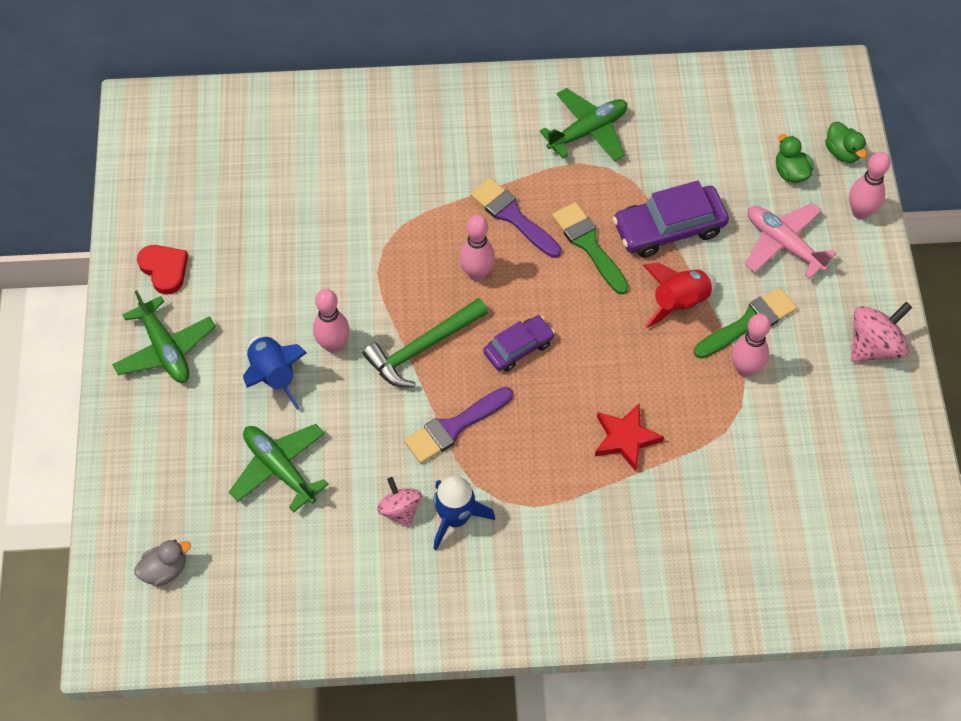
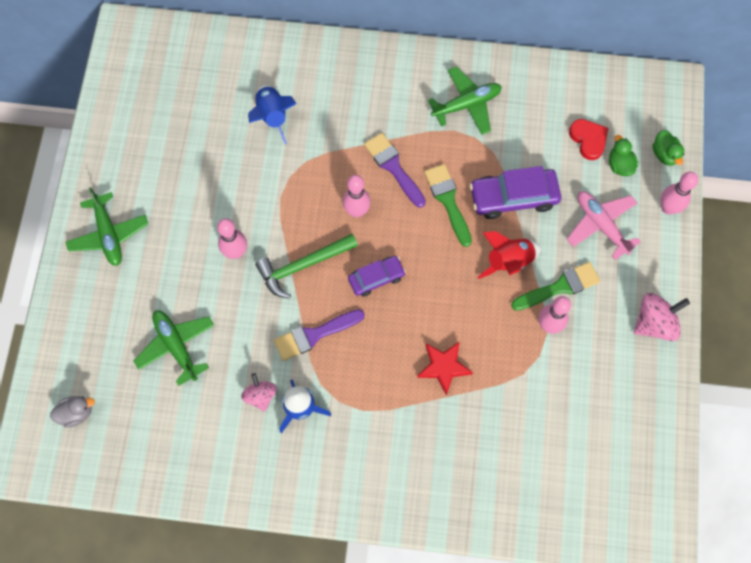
camera: 10 degrees right, 10 degrees up
(164, 269) = (120, 169): red heart -> red heart (588, 140)
(273, 376) = (186, 270): blue rocket -> blue rocket (272, 116)

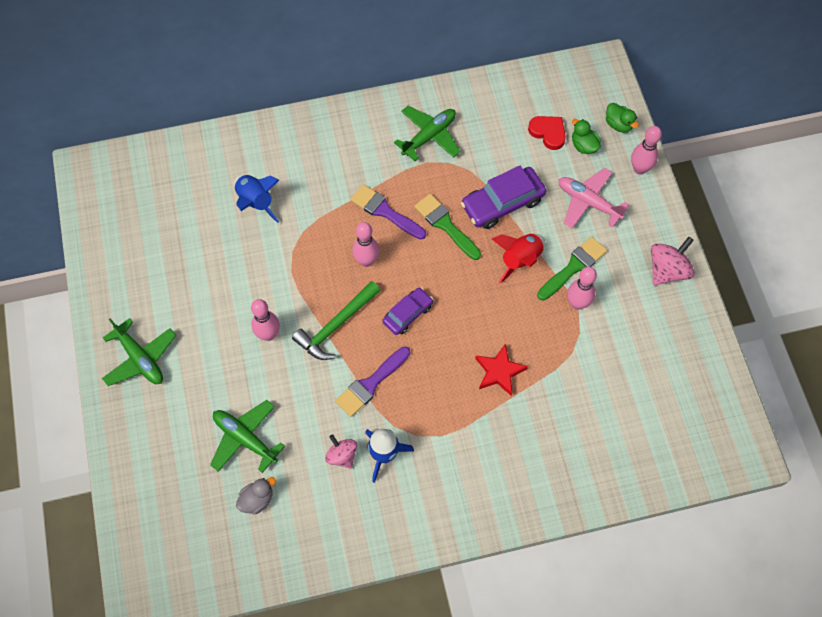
camera: 20 degrees left, 5 degrees down
(76, 413) = (172, 534): grey duck -> grey duck (257, 499)

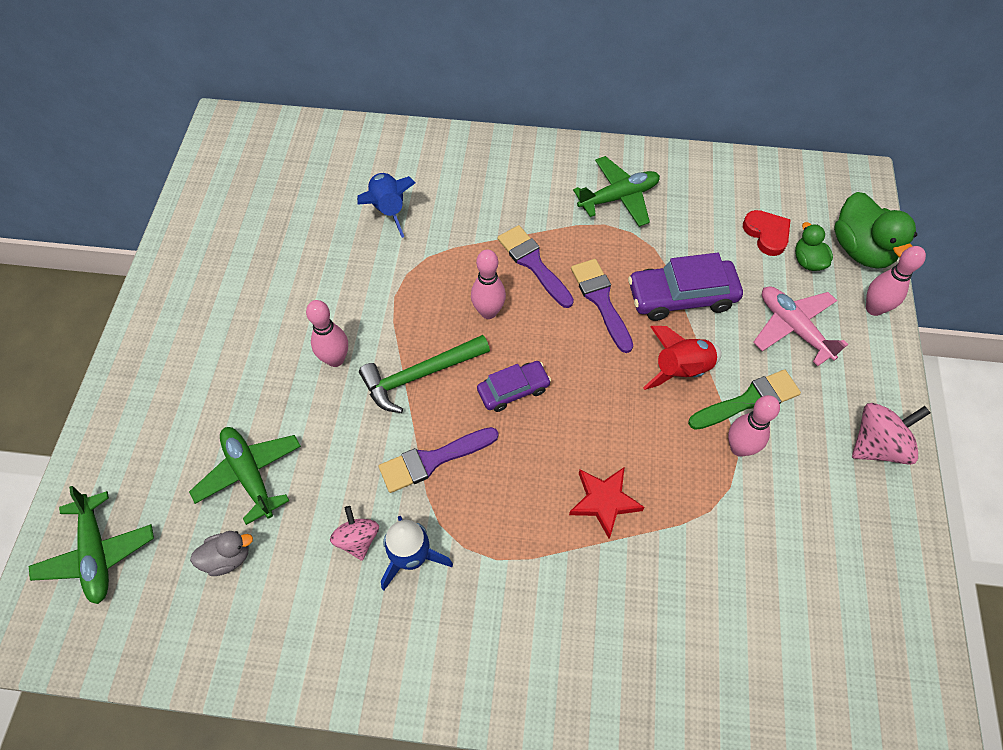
camera: 20 degrees right, 5 degrees down
(140, 358) = (177, 338): green plane -> green plane (97, 553)
(445, 225) = (601, 300): green brush -> purple brush
(618, 124) = (861, 249): green duck -> green duck, size x1.81

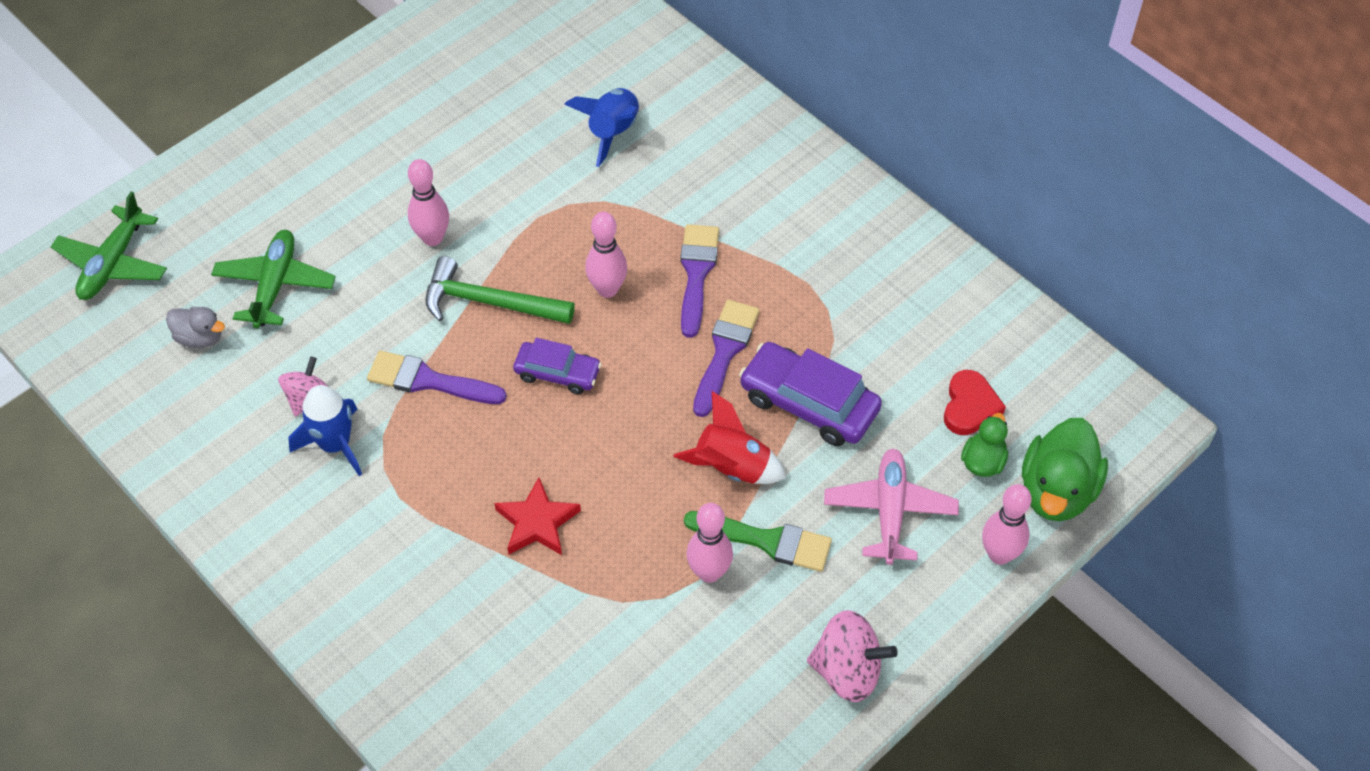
camera: 40 degrees right, 5 degrees down
(618, 197) = (852, 267): green plane -> none

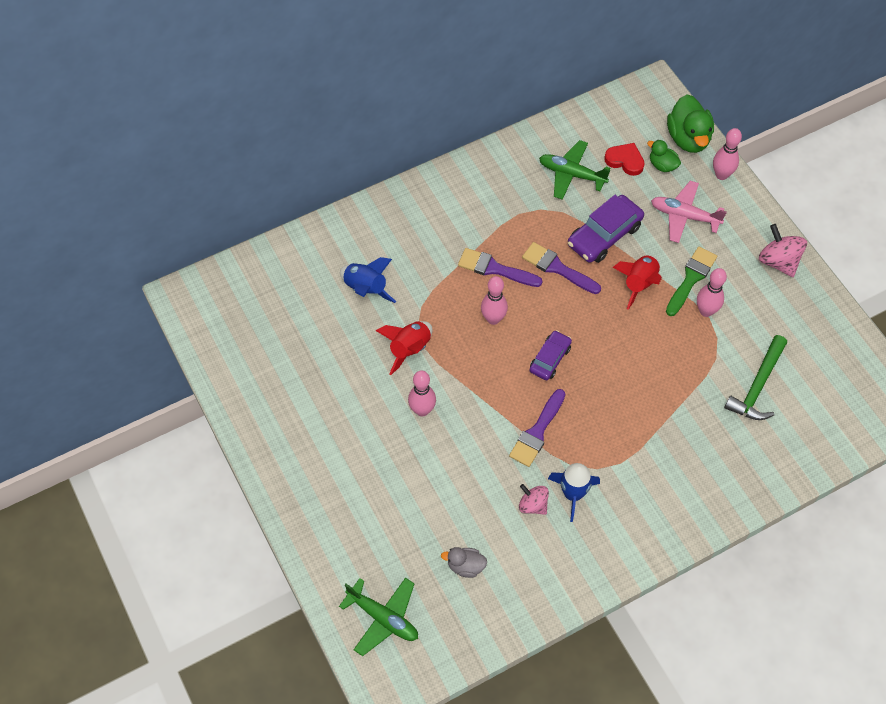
camera: 75 degrees left, 5 degrees up
(200, 338) = (465, 566): grey duck -> grey duck turned 120 degrees counterclockwise
(275, 285) = (434, 513): green plane -> green plane (571, 174)
(489, 302) = (484, 386): green hammer -> green hammer (757, 386)
(528, 202) = (409, 349): none -> red rocket
(537, 522) = (654, 391): red star -> none
(847, 671) = (778, 261): pink spinning top -> pink spinning top turned 60 degrees counterclockwise
(1057, 491) = (688, 138): green duck -> green duck turned 45 degrees clockwise

